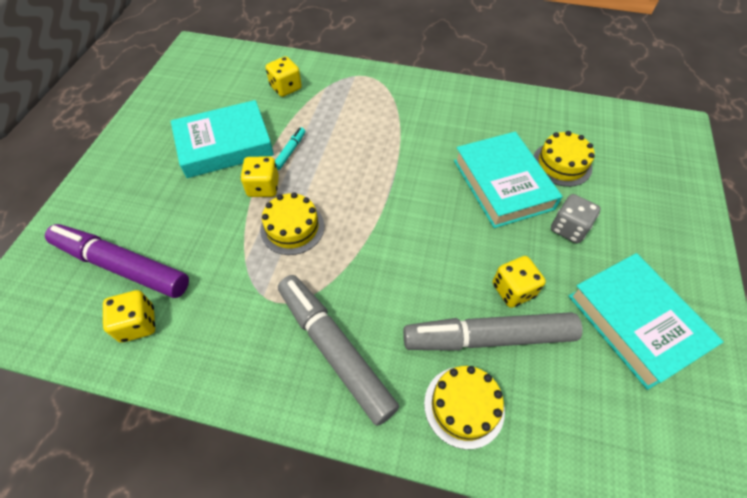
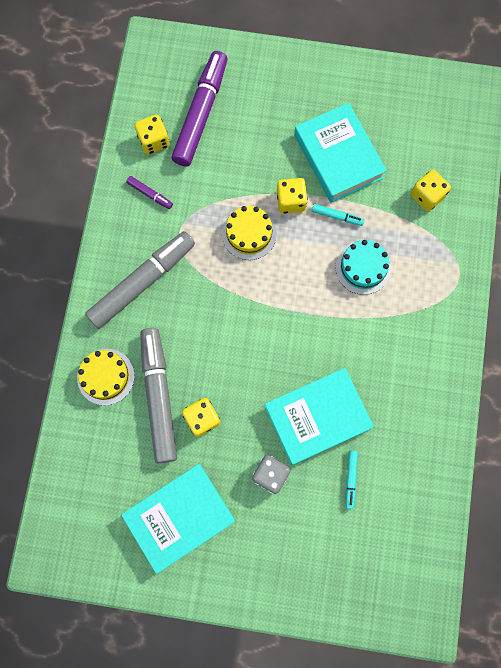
camera: 85 degrees right, 20 degrees up
(212, 333) = (150, 194): none -> purple marker
(348, 137) = (363, 267): none -> turquoise cake
(562, 164) = (351, 479): yellow cake -> turquoise marker

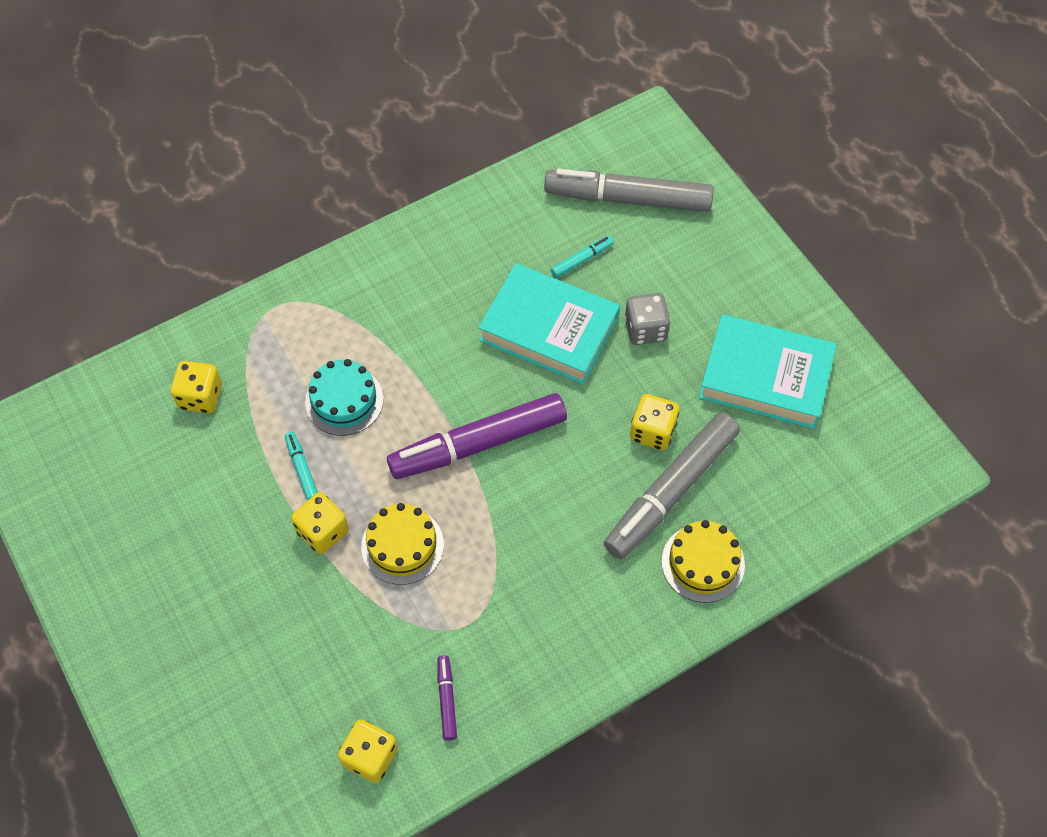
camera: 130 degrees left, 15 degrees down
(142, 282) = (564, 615): grey marker -> grey marker (628, 199)
(200, 114) = (285, 729): purple marker -> purple marker (479, 444)
(338, 156) = (220, 523): turquoise book -> none

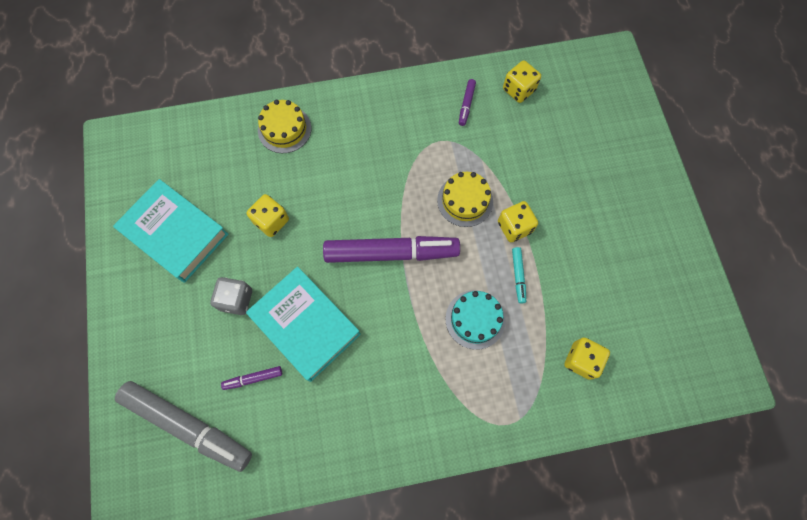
camera: 160 degrees left, 10 degrees up
(581, 260) = (253, 378): turquoise marker -> purple marker
(671, 491) = (280, 178): grey marker -> none

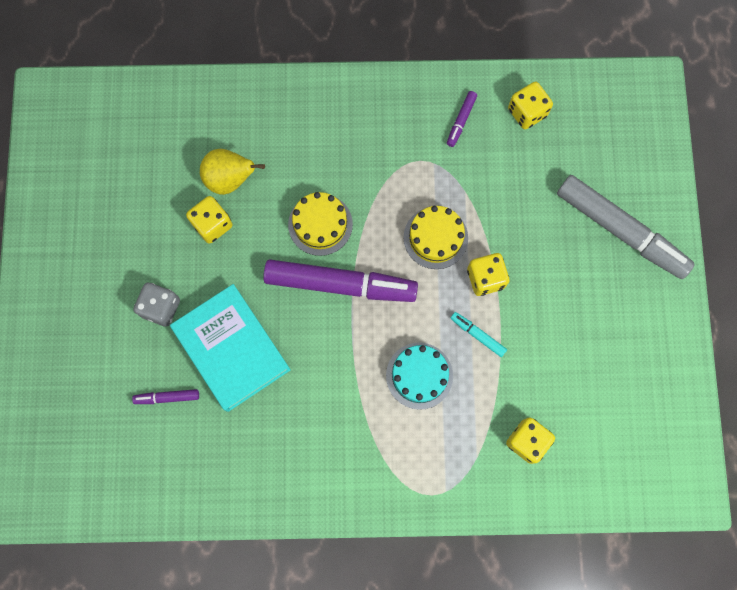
camera: 10 degrees right, 5 degrees up
(175, 233) = (104, 221): turquoise book -> none
(188, 425) = (91, 434): grey marker -> grey marker (620, 230)
(281, 181) = (230, 179): none -> yellow pear
(284, 129) = (243, 116): yellow cake -> yellow cake (320, 224)
(518, 276) = (478, 335): turquoise marker -> turquoise marker turned 120 degrees clockwise

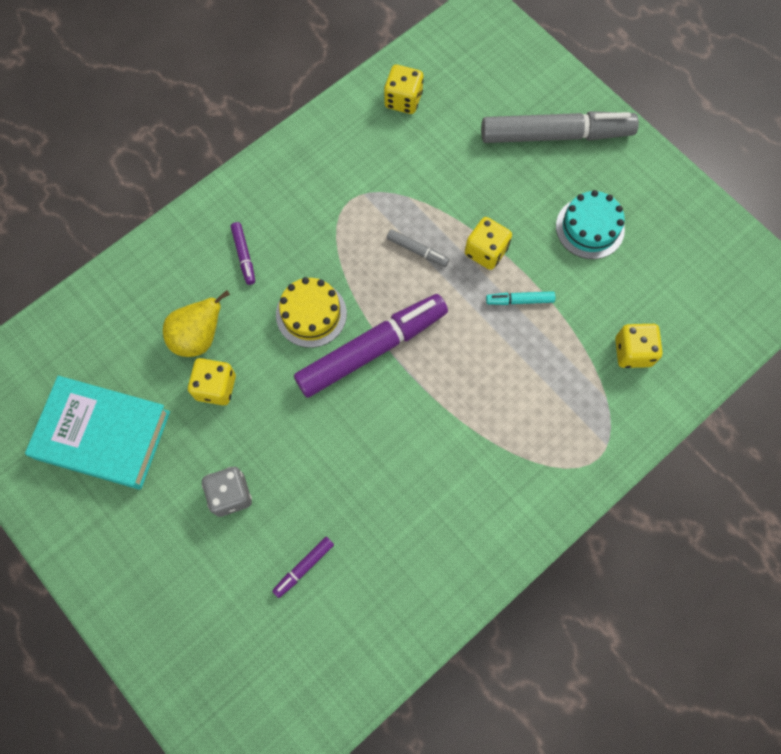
camera: 40 degrees left, 5 degrees down
(232, 349) = (325, 478): turquoise book -> turquoise book (103, 435)
(419, 375) = (502, 370): turquoise cake -> turquoise cake (590, 228)
(435, 237) = (417, 250): yellow cake -> grey marker
(461, 121) = (356, 144): purple marker -> purple marker (244, 255)

